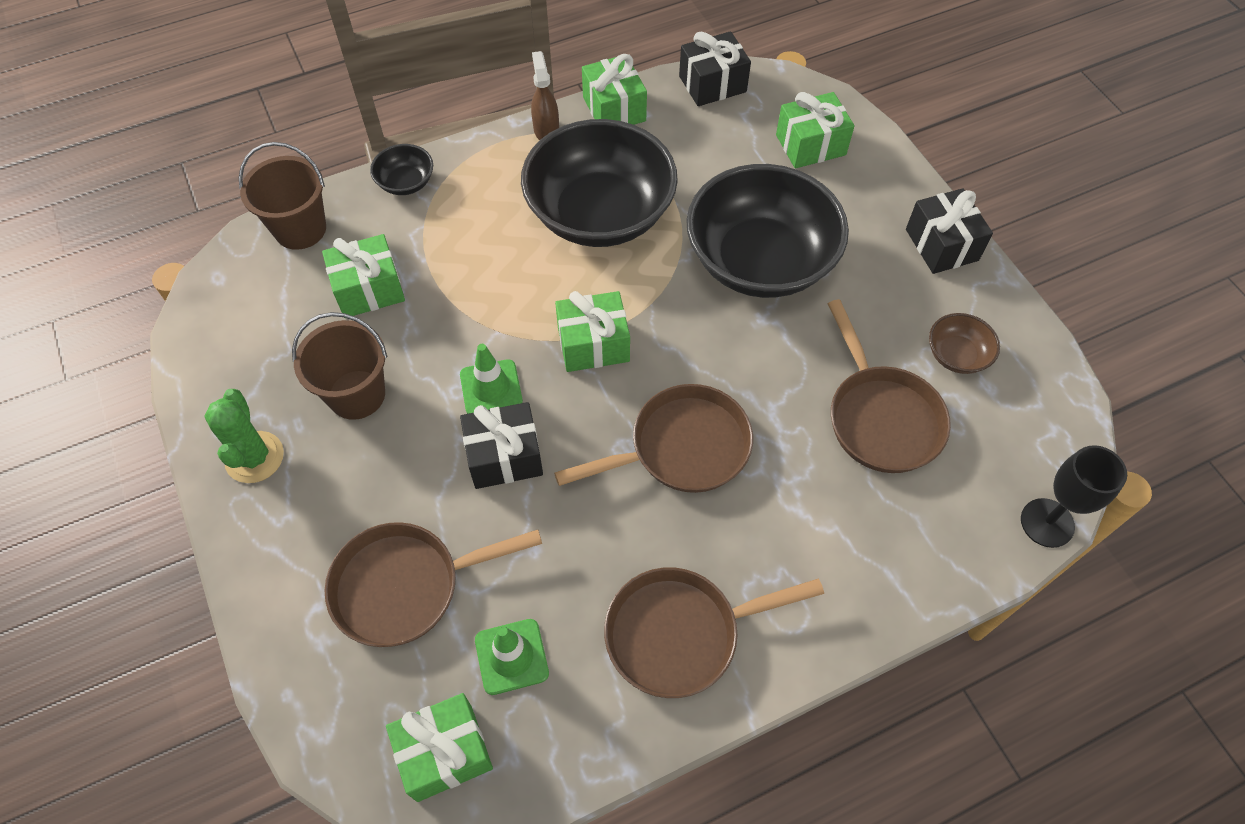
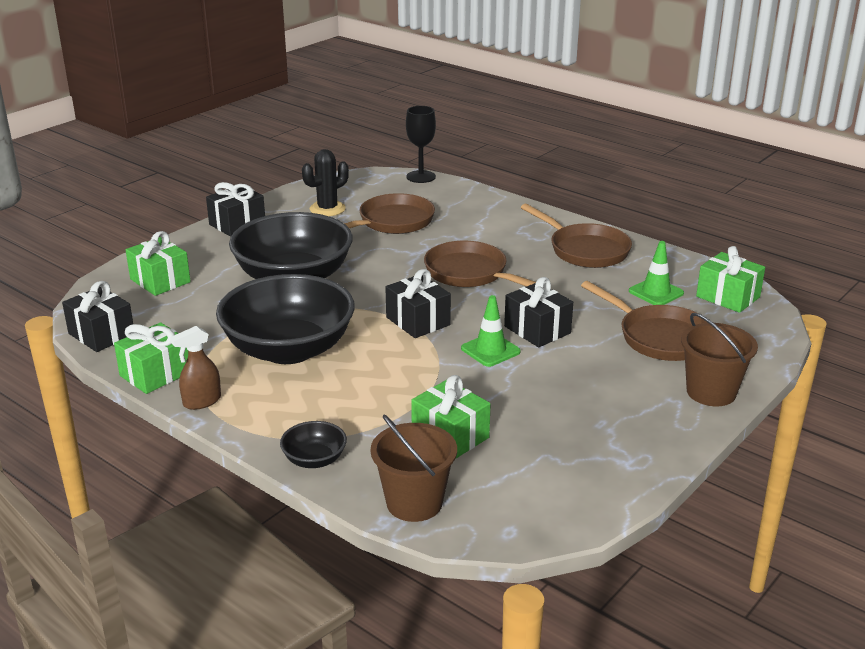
camera: 115 degrees left, 30 degrees down
(254, 457) = (646, 432): green cactus -> none
(357, 394) = (550, 405): brown bucket -> brown bucket (711, 392)
(593, 344) = (418, 321): green gift -> black gift
(956, 355) = (327, 209): brown bowl -> black cactus

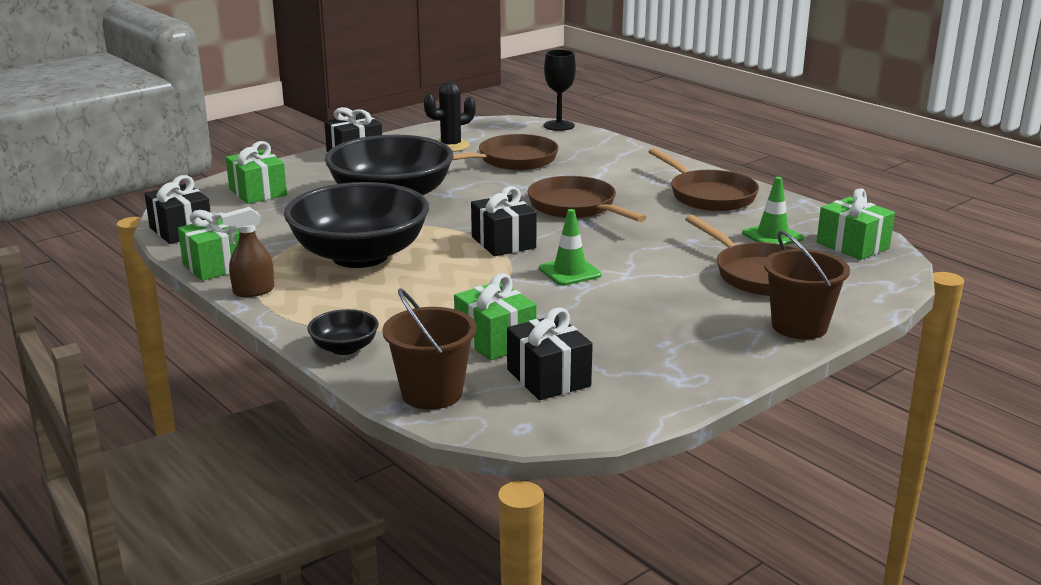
camera: 10 degrees right, 5 degrees down
(537, 330) = (627, 258): black gift -> black gift (548, 378)

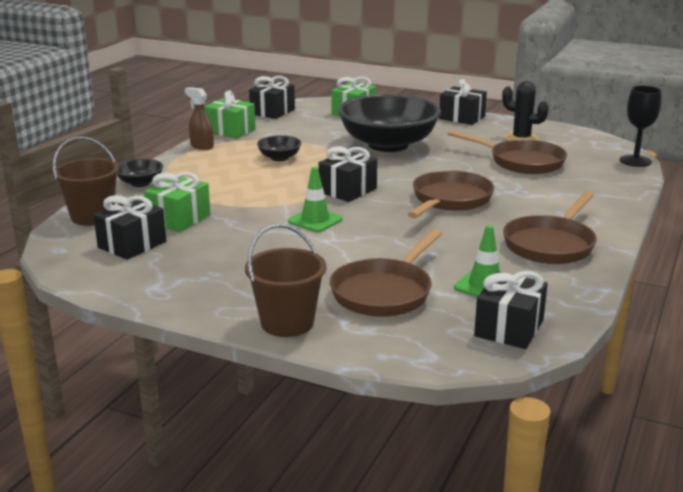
camera: 65 degrees right, 0 degrees up
(360, 256) = (279, 158): black bowl -> black bowl, size x0.42
(852, 245) = (509, 328): green gift -> black gift

